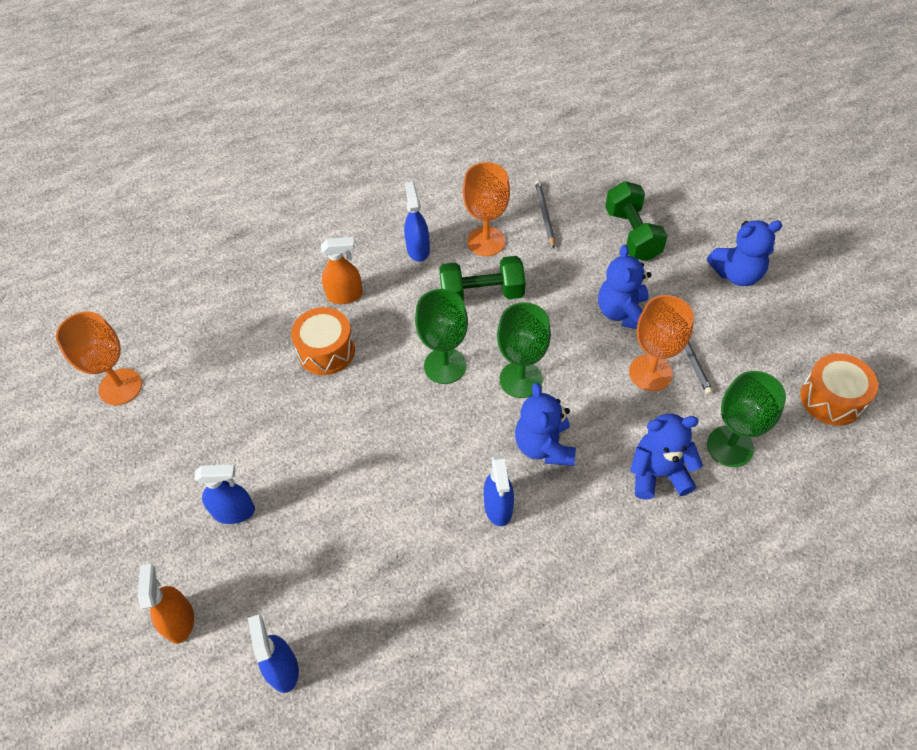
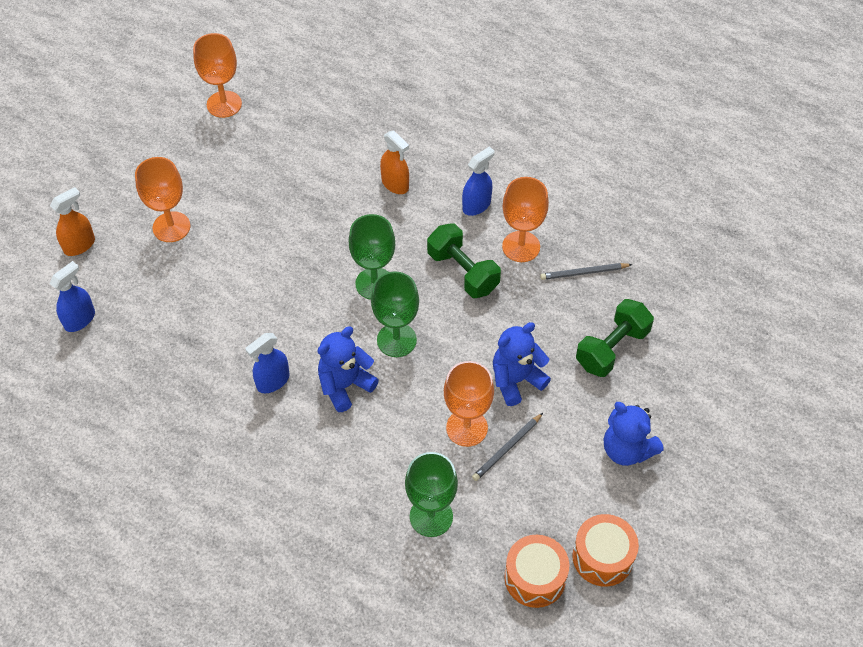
camera: 55 degrees right, 0 degrees up
(234, 511) = (171, 227): blue spray bottle -> orange goblet
(326, 351) = (336, 202): orange drum -> orange drum (602, 557)
(544, 214) = (584, 273): grey pencil -> grey pencil turned 150 degrees counterclockwise
(658, 473) = (371, 475): blue teddy bear -> none

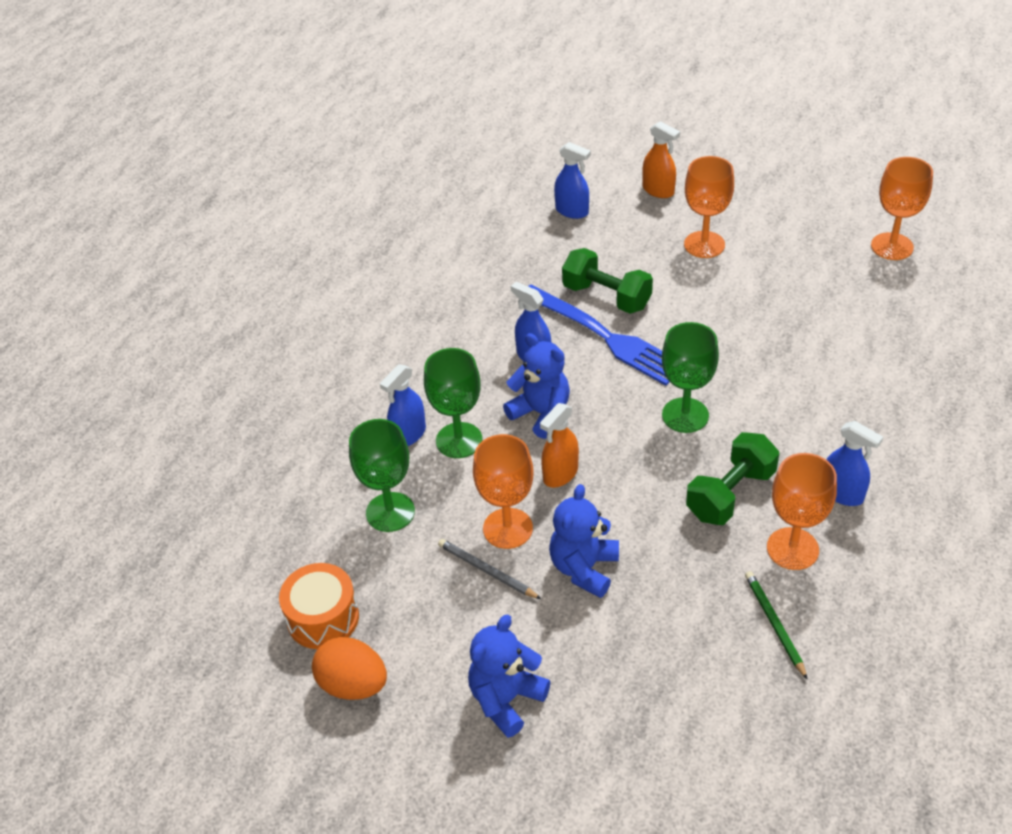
camera: 85 degrees right, 10 degrees down
(266, 321) = (606, 337): none -> blue fork
(343, 494) = (408, 435): none -> blue spray bottle
(395, 184) = (841, 410): orange spray bottle -> orange spray bottle (560, 474)
(396, 340) = (612, 447): green goblet -> green goblet (459, 440)
(516, 380) = (584, 568): blue teddy bear -> blue teddy bear turned 120 degrees counterclockwise
(584, 273) = (774, 624): grey pencil -> green pencil
(602, 557) = (353, 684): orange drum -> orange egg
(612, 348) = (659, 669): green dumbbell -> green dumbbell (606, 297)

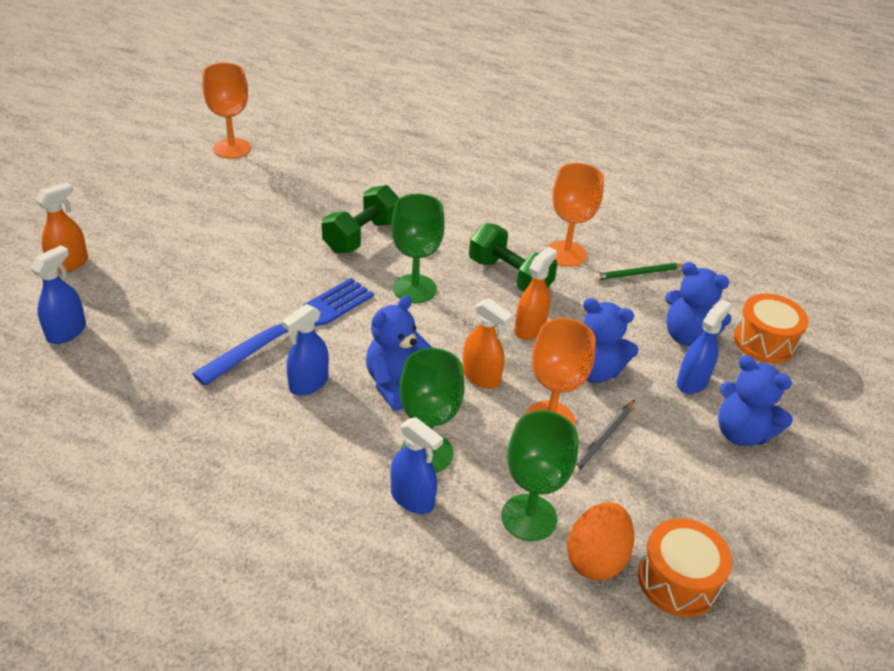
camera: 95 degrees left, 5 degrees down
(353, 684) = (753, 550): orange egg -> orange egg (596, 559)
(606, 297) = (231, 320): green dumbbell -> green dumbbell (362, 236)
(641, 513) = (530, 329): none -> orange spray bottle
(661, 665) = (687, 336): none -> blue teddy bear
(669, 753) = (764, 341): none -> orange drum
(704, 244) = (178, 246): orange goblet -> none
(842, 493) = (510, 222): blue spray bottle -> blue spray bottle (692, 382)

